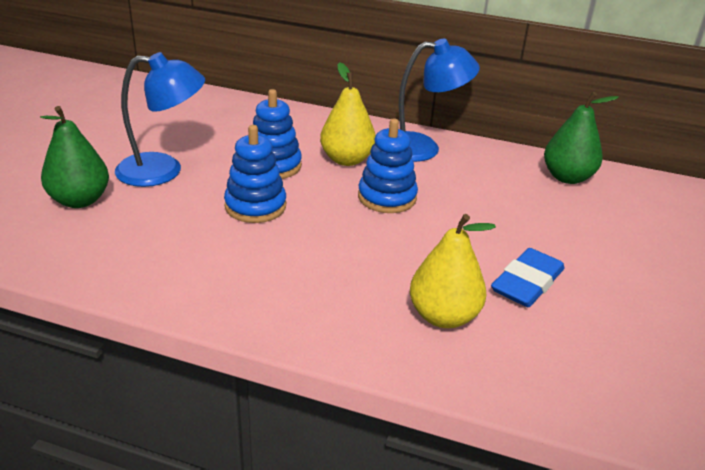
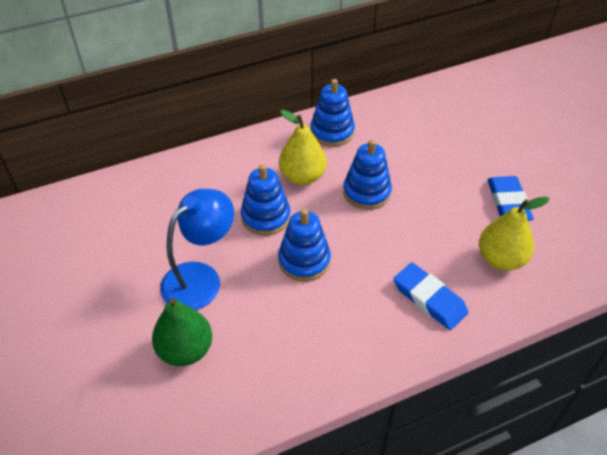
camera: 40 degrees left, 15 degrees up
(318, 296) = (429, 299): none -> blue eraser
(422, 148) = (332, 132): blue lamp -> blue stacking toy
(567, 177) = (436, 101): green pear -> none

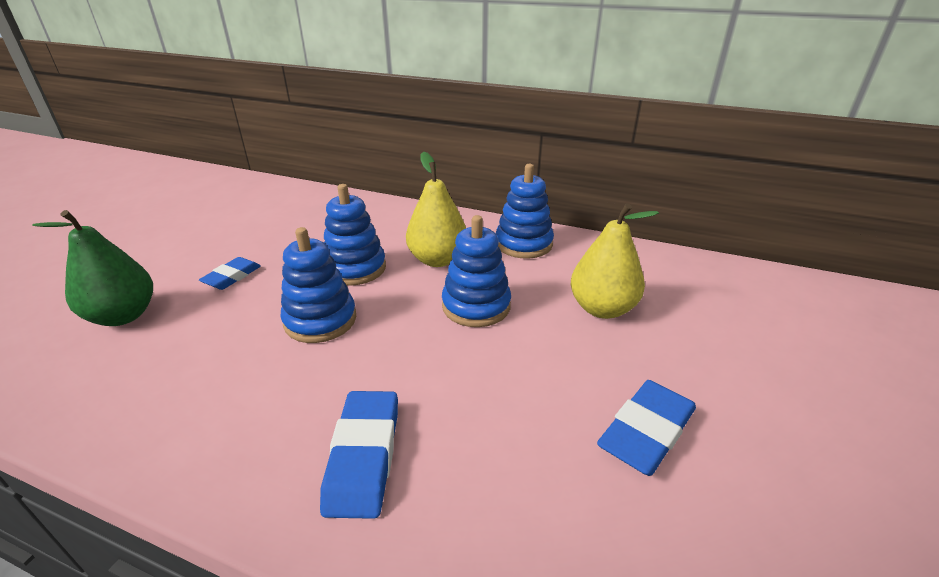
camera: 45 degrees right, 15 degrees down
(201, 278) = (232, 277): blue lamp -> blue eraser
(500, 259) = (530, 492): yellow pear -> yellow pear (602, 309)

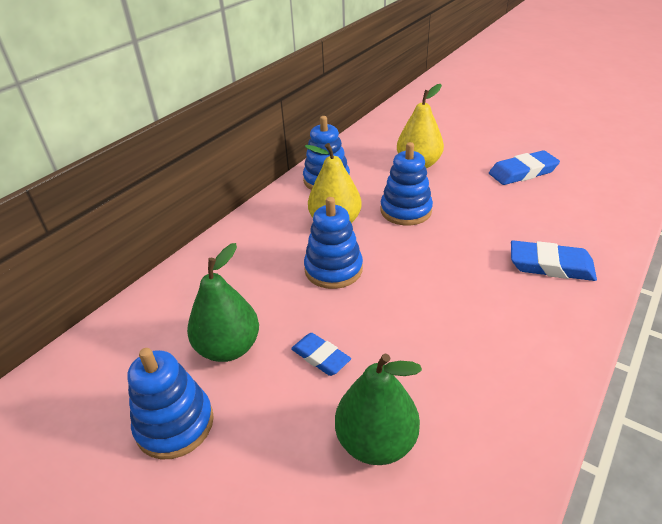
camera: 75 degrees left, 5 degrees up
(256, 234) = (228, 348): none -> green pear
(320, 320) = (410, 288): blue stacking toy -> blue stacking toy (175, 424)
(646, 431) = (522, 172): blue eraser -> blue eraser turned 75 degrees counterclockwise

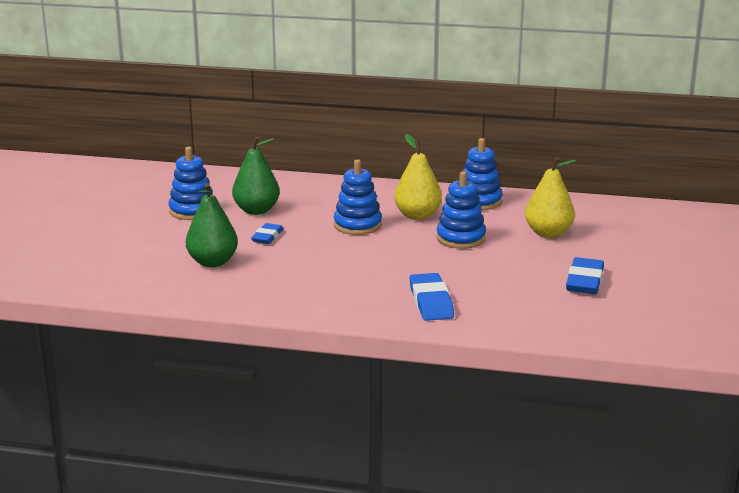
camera: 65 degrees right, 15 degrees down
(522, 172) = (584, 281): blue eraser -> blue eraser turned 60 degrees clockwise

